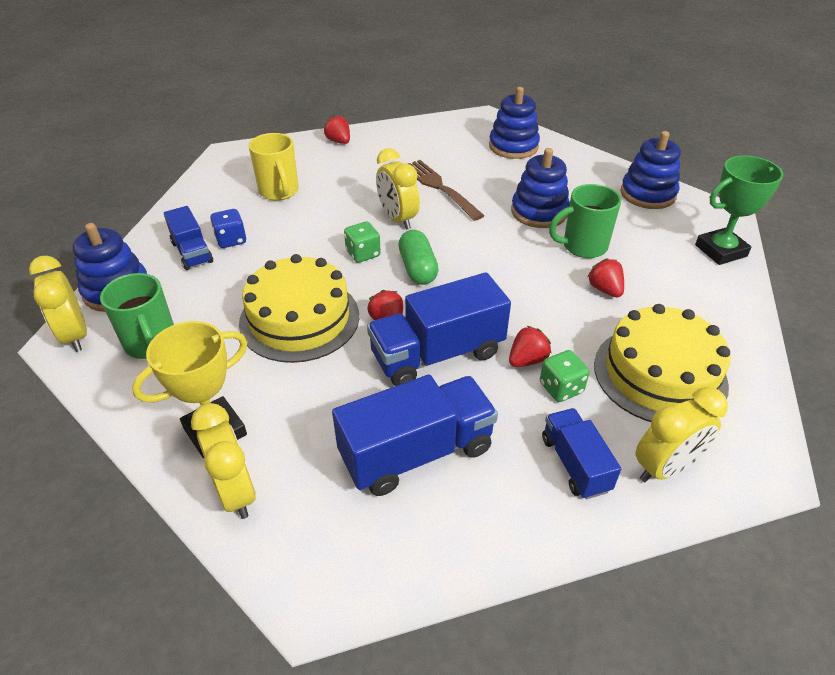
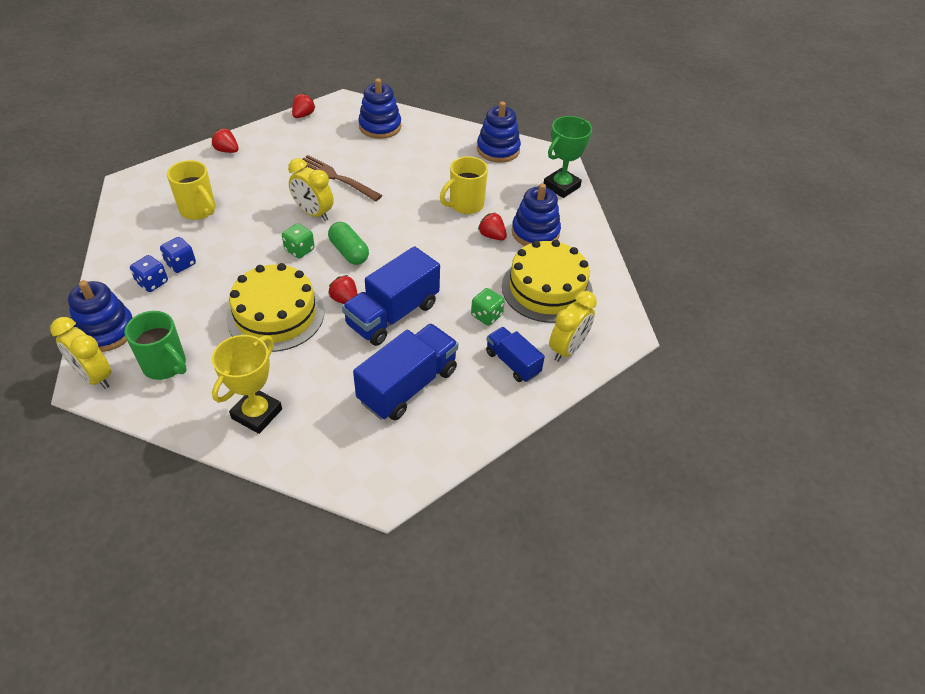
camera: 25 degrees left, 5 degrees up
(192, 252) = (152, 282): blue truck -> blue dice
(236, 492) = (296, 448): yellow clock -> none
(527, 360) = (457, 302): red strawberry -> red strawberry (303, 115)
(539, 212) = (422, 183): blue stacking toy -> blue stacking toy (535, 232)
(583, 246) = (465, 205): green mug -> yellow mug

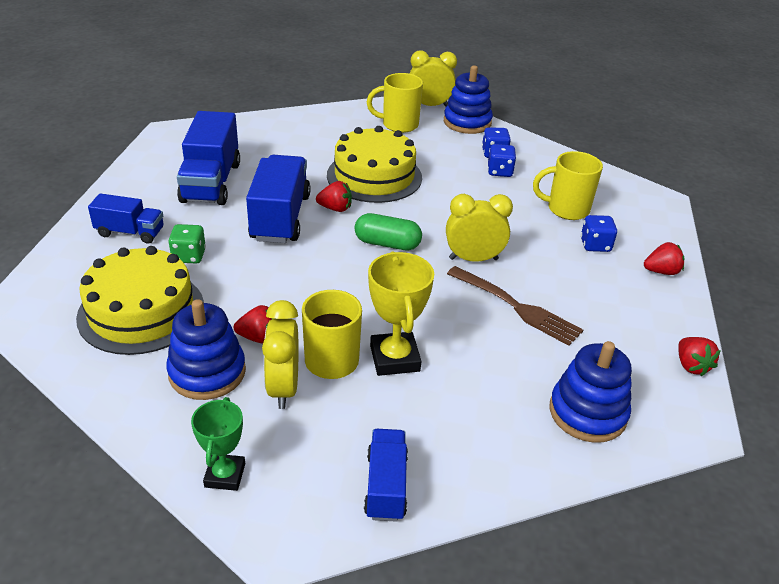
camera: 140 degrees right, 10 degrees down
(165, 365) = (398, 125): green mug -> yellow mug
(230, 181) = (595, 245): none -> blue dice
(257, 413) = (302, 130): yellow trophy -> yellow trophy (394, 358)
(299, 250) = (432, 224): green dice -> none
(336, 177) = (515, 307): brown fork -> brown fork turned 45 degrees clockwise
(498, 150) = (386, 486): blue stacking toy -> blue truck
(561, 186) = (225, 475): green trophy -> green trophy, size x0.66
(567, 349) = (79, 266): yellow clock -> yellow clock (283, 387)

